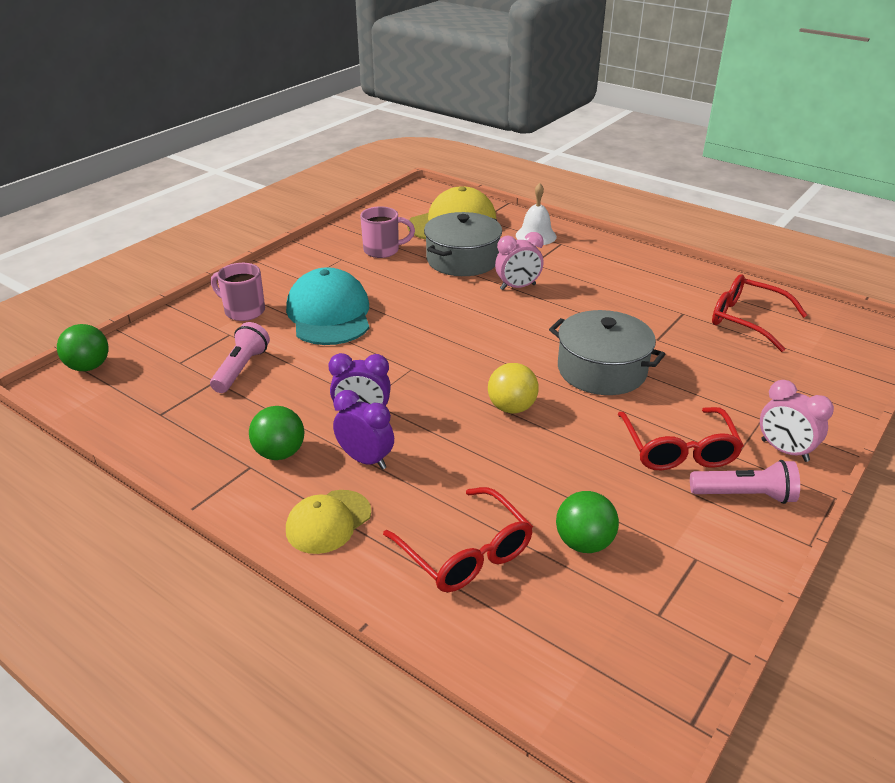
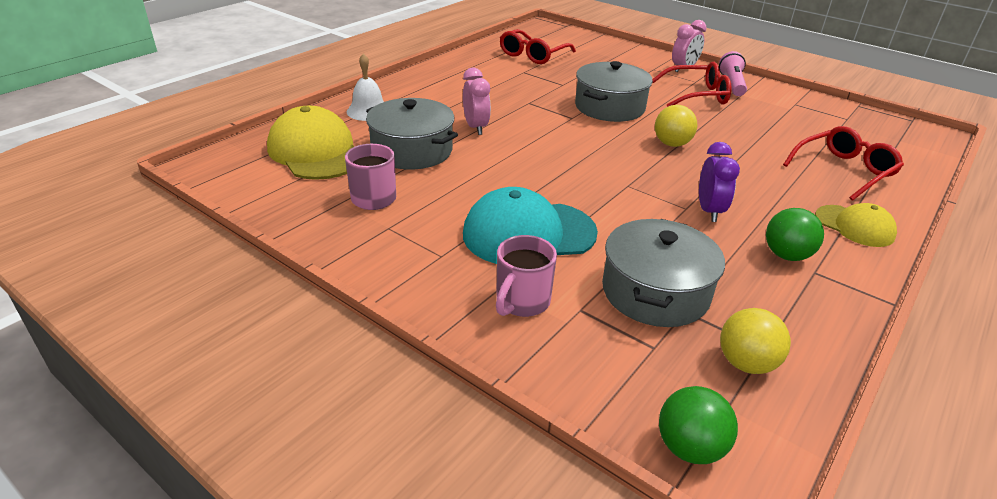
camera: 90 degrees left, 0 degrees up
(148, 402) = (746, 363): none -> yellow ball
(241, 369) = (655, 292): pink flashlight -> grey pot
(365, 460) = (770, 209): purple clock -> none
(584, 543) = (805, 132): green ball -> none

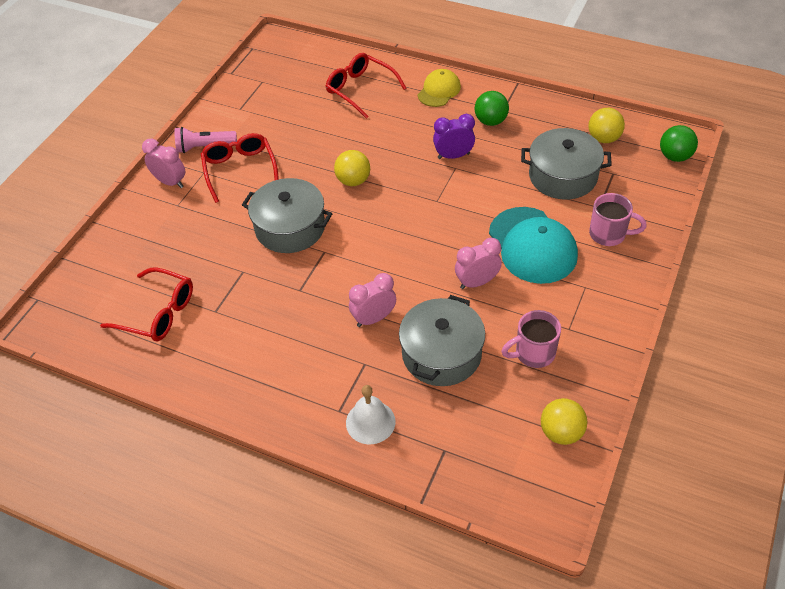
camera: 100 degrees left, 15 degrees up
(271, 191) = (561, 432): none -> yellow ball
(316, 152) = (477, 430): yellow cap -> none
(490, 185) = (477, 282): none -> pink clock

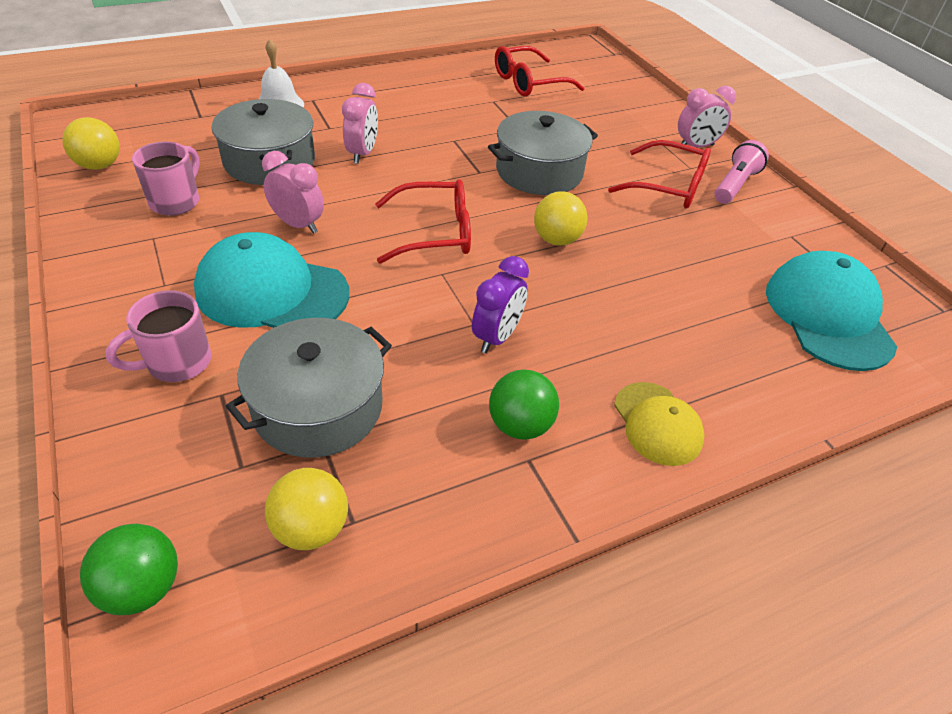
camera: 125 degrees right, 5 degrees down
(301, 75) = (828, 315): none -> turquoise cap
(360, 90) = (740, 347): red glasses -> red glasses (434, 233)
(477, 282) = (298, 225): pink clock -> pink clock turned 75 degrees counterclockwise

